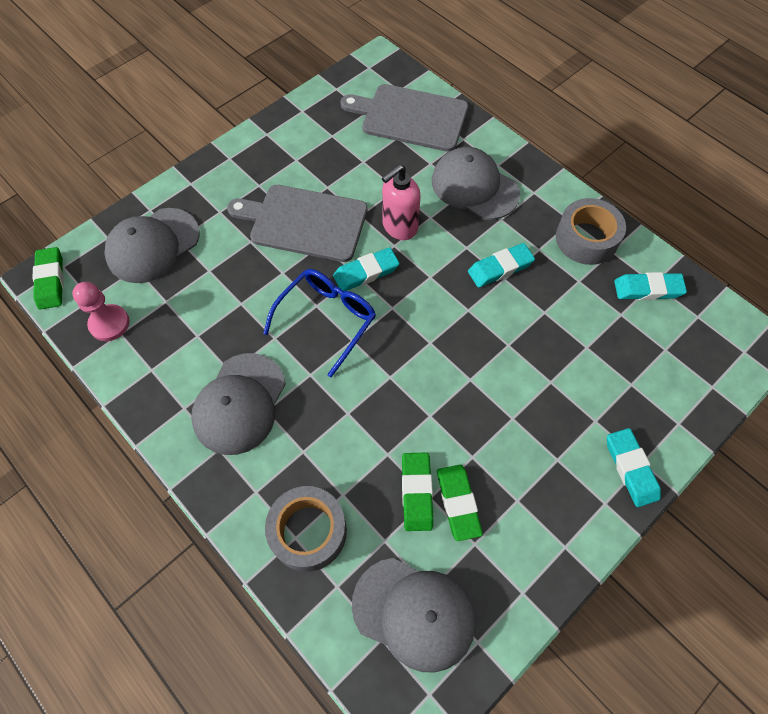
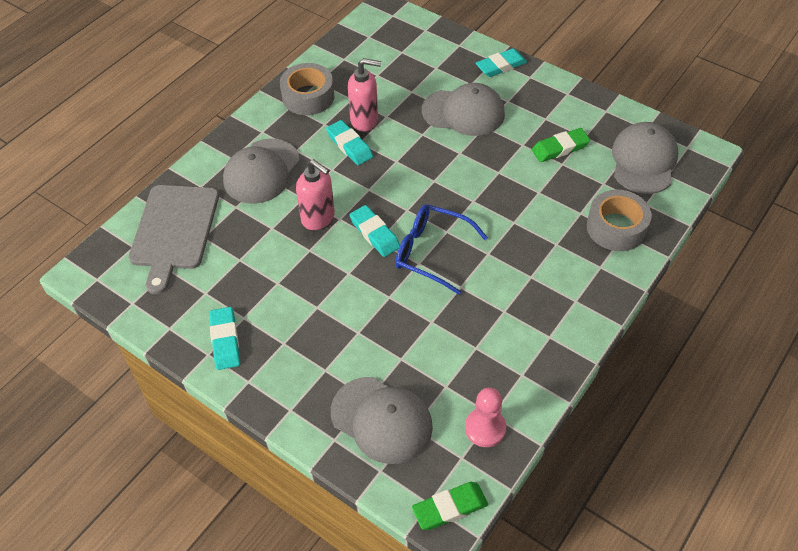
camera: 100 degrees left, 10 degrees down
(239, 403) = (531, 296): grey cap -> grey cap (463, 112)
(304, 222) = (326, 292): grey cutting board -> none
(417, 492) = (561, 171): green eraser -> none
(539, 288) = (364, 120): none -> pink soap dispenser
(648, 289) = (350, 61): turquoise eraser -> turquoise eraser (225, 340)

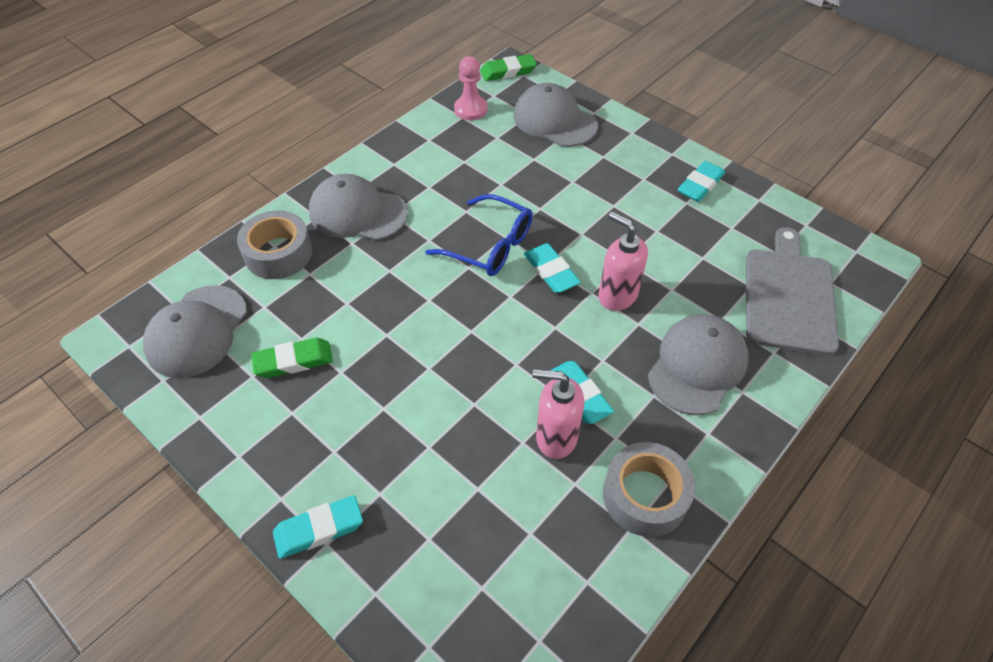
camera: 175 degrees left, 0 degrees up
(225, 340) = (700, 185): turquoise eraser -> turquoise eraser turned 45 degrees clockwise
(463, 112) = (406, 436): grey cap -> grey cap (358, 212)

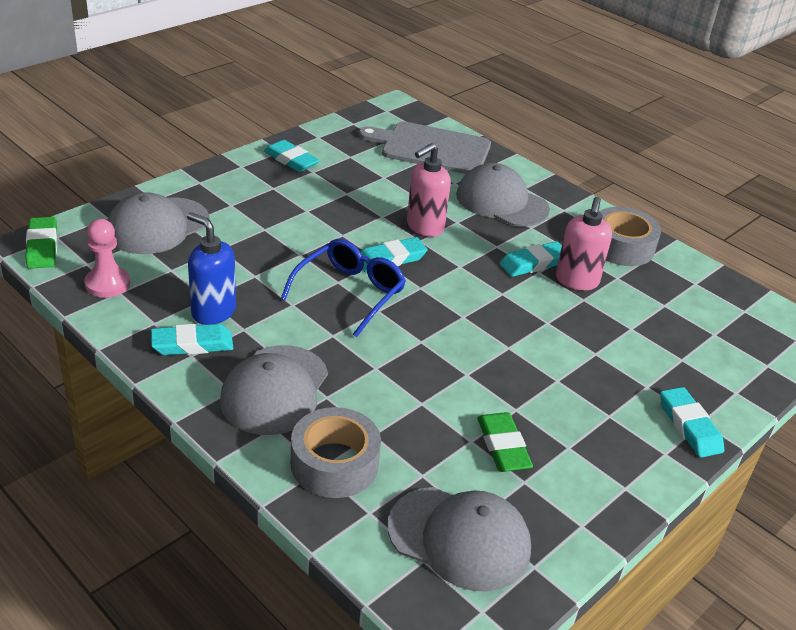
camera: 90 degrees left, 15 degrees down
(406, 162) = (192, 344): none -> turquoise eraser
(447, 167) = (213, 312): none -> blue soap dispenser

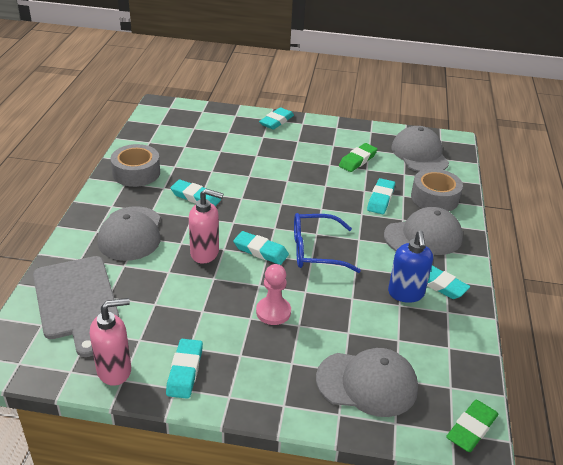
camera: 125 degrees left, 0 degrees up
(107, 284) = (451, 359): pink pawn -> pink pawn (273, 312)
(387, 405) = (380, 199): none -> turquoise eraser
(576, 281) = (196, 177): pink soap dispenser -> pink soap dispenser (115, 370)

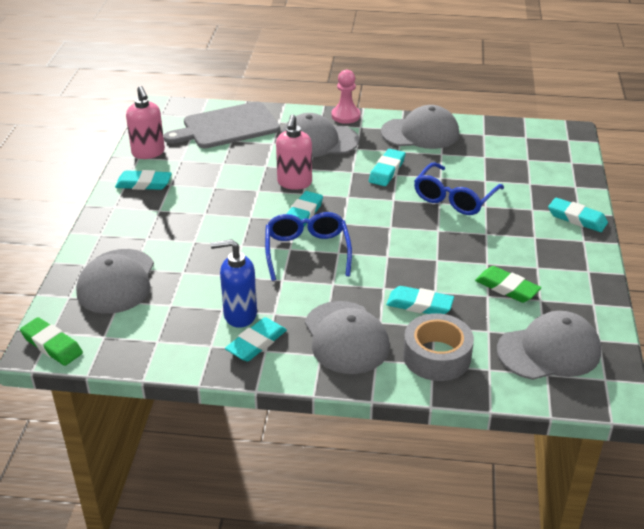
camera: 90 degrees right, 0 degrees up
(136, 173) = (420, 133): grey tape -> grey cap
(244, 168) = (454, 198): none -> blue glasses
(273, 312) = (212, 226): pink pawn -> pink pawn (345, 116)

